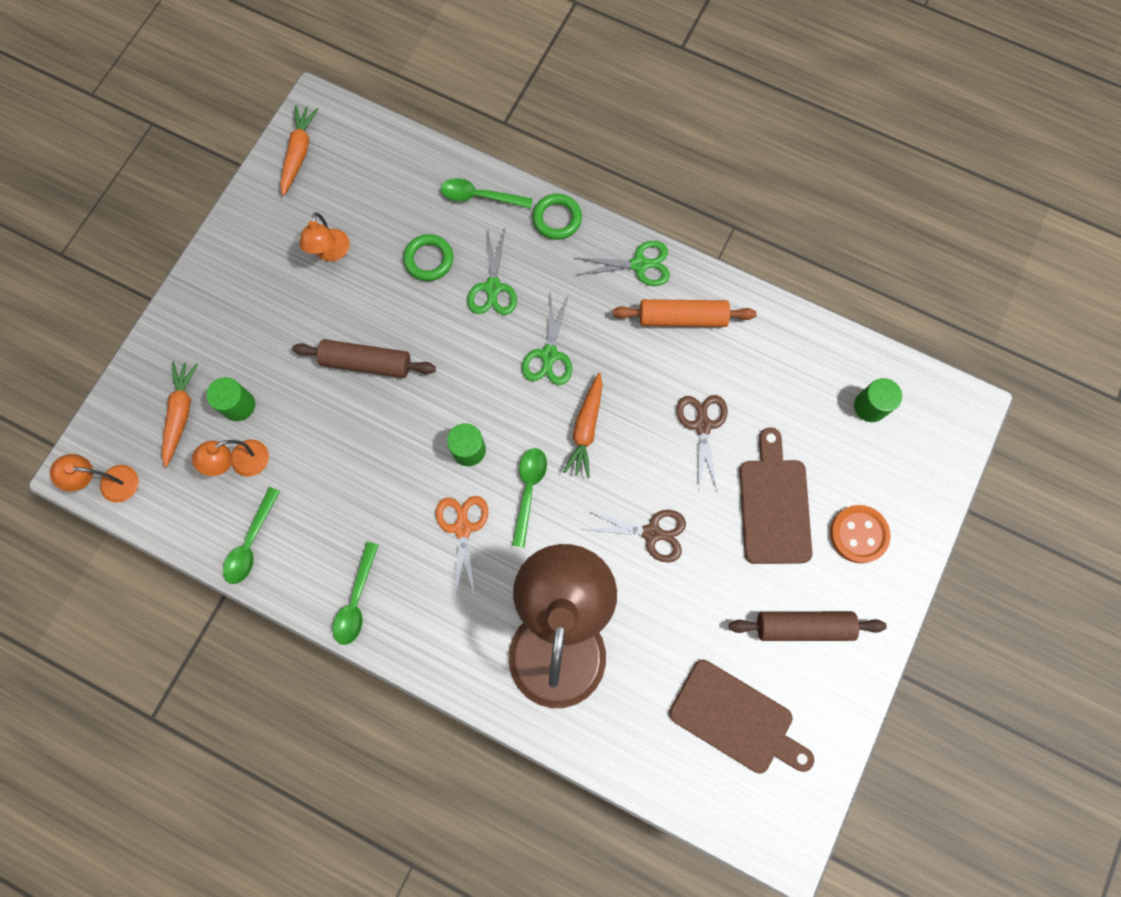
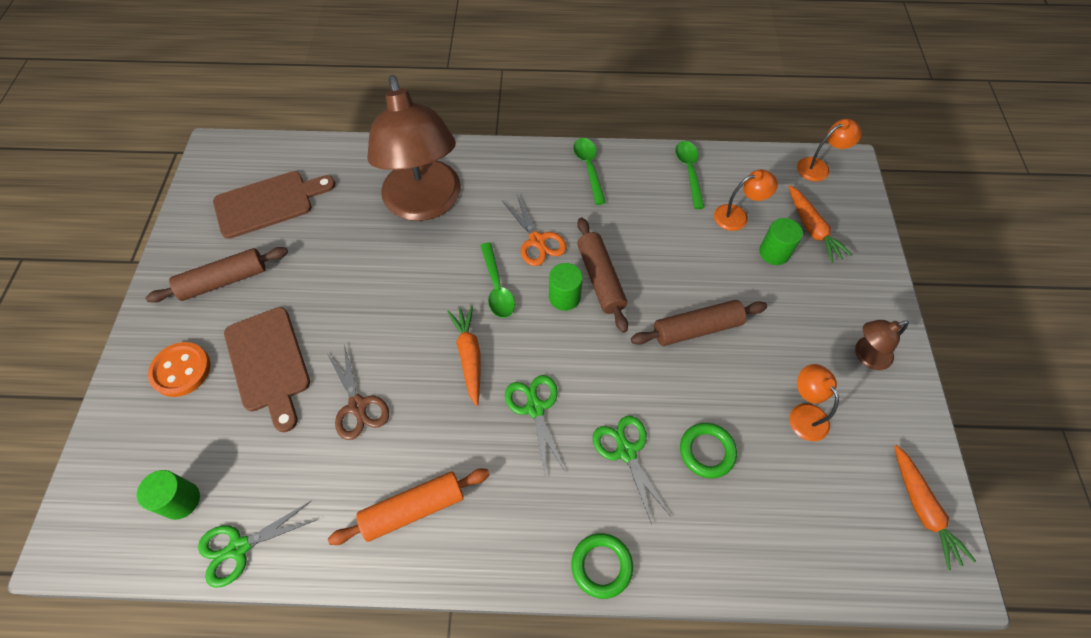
camera: 155 degrees right, 15 degrees down
(240, 274) = (866, 356): none -> brown lamp
(242, 463) = (737, 216): orange lamp -> orange lamp turned 45 degrees clockwise
(424, 454) = (600, 279): none -> brown rolling pin
(480, 196) = (700, 552): green spoon -> none
(639, 264) = (484, 551): green scissors -> green scissors (239, 547)
(651, 533) = (376, 297): brown scissors -> none
(736, 719) = (268, 203): brown cutting board -> brown cutting board turned 150 degrees clockwise

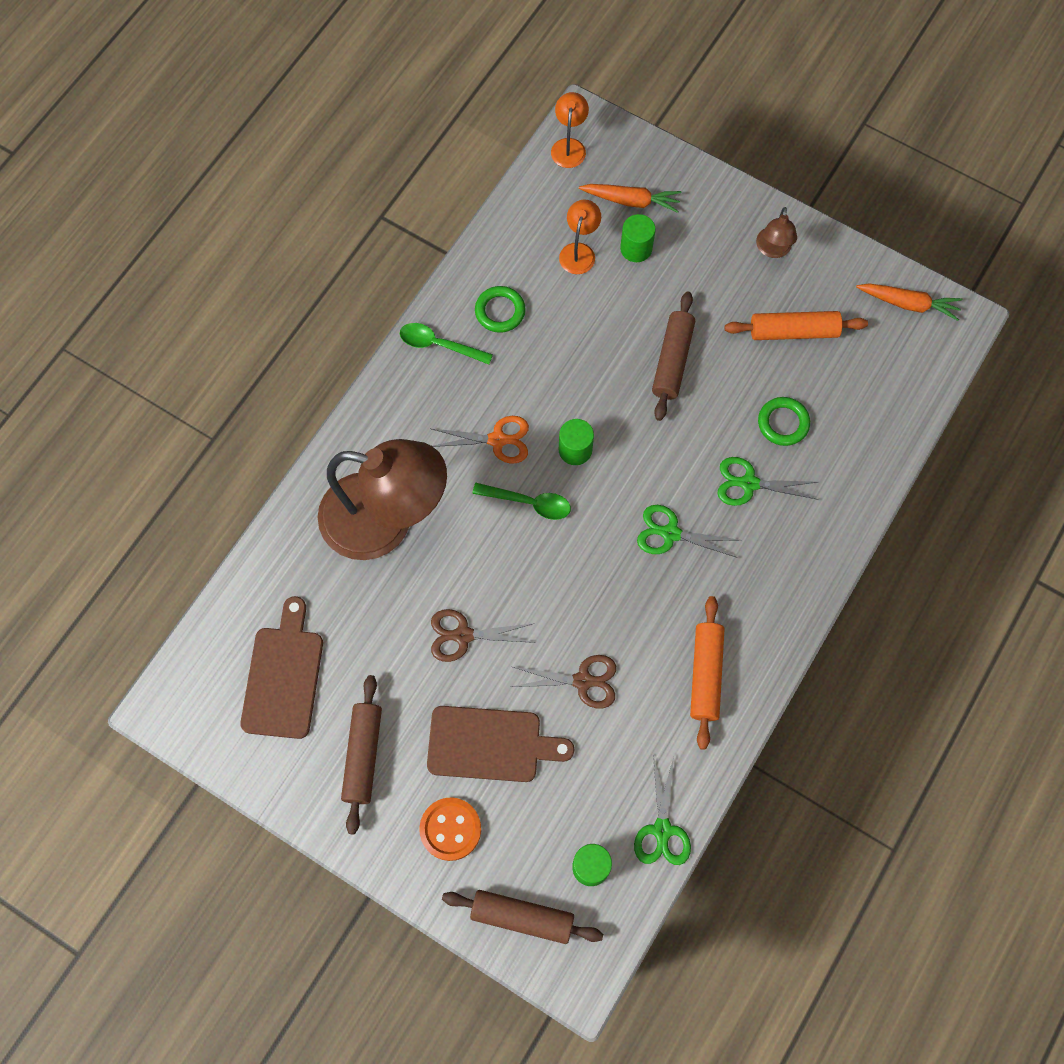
camera: 60 degrees left, 10 degrees up
(356, 298) = (463, 635): none -> brown scissors
(469, 356) = (588, 563): orange carrot -> none
(600, 279) = (574, 409): brown rolling pin -> brown rolling pin (522, 917)
(601, 566) = (828, 554): green ring -> green ring (500, 311)
(689, 172) = (502, 259): green spoon -> none
(804, 414) = (793, 331): orange lamp -> orange rolling pin

